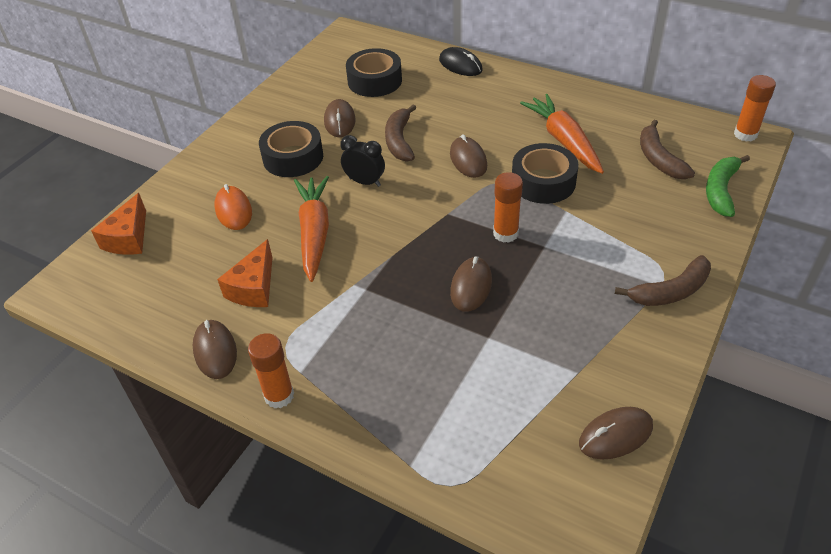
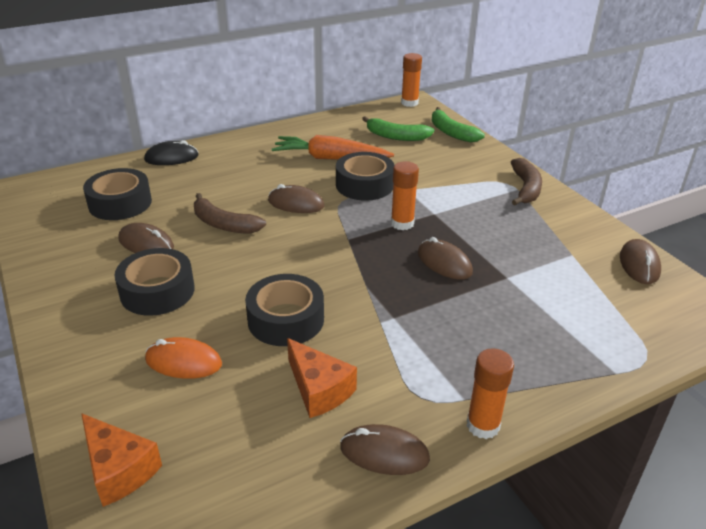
camera: 60 degrees left, 10 degrees down
(314, 233) = (286, 319): orange carrot -> black tape
(365, 182) = (253, 263): black clock -> none
(659, 159) = (396, 136): brown banana -> green banana

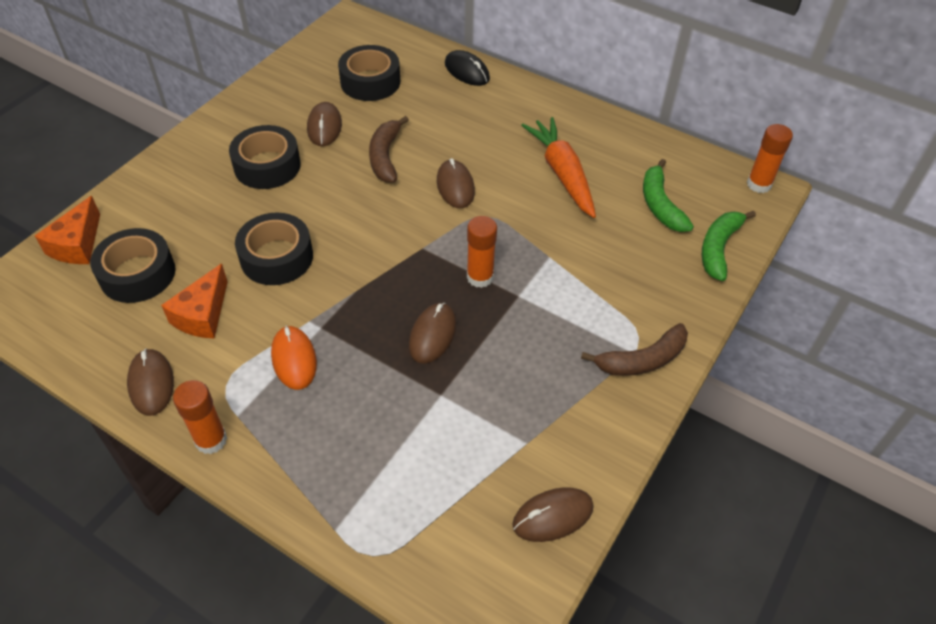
camera: 60 degrees right, 15 degrees up
(183, 362) = (194, 223): orange mouse -> orange mouse (294, 359)
(364, 185) = (531, 220): black tape -> black tape (137, 274)

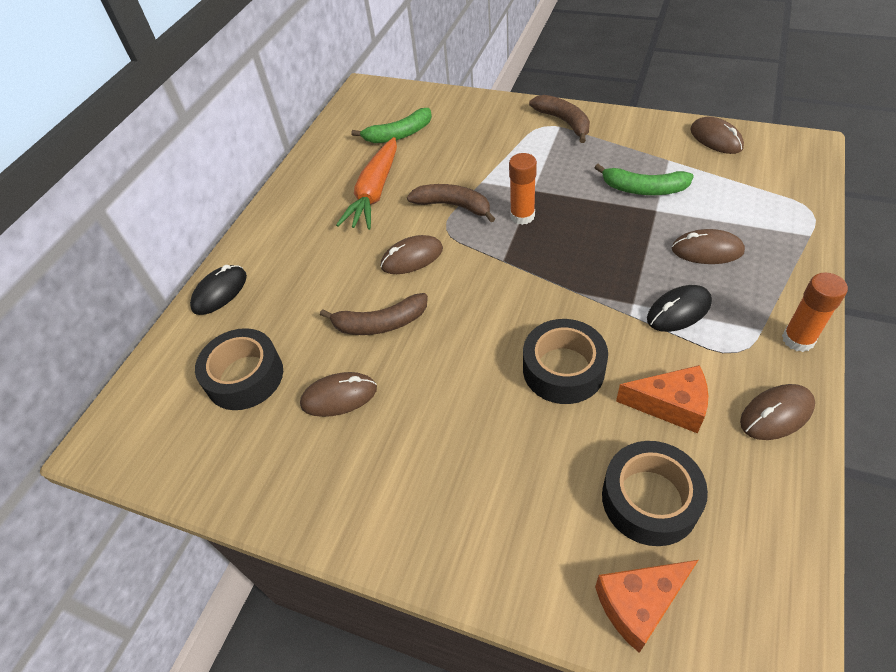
camera: 95 degrees left, 0 degrees up
(77, 245) = (639, 604): orange cheese -> orange cheese turned 150 degrees clockwise
(267, 166) = (423, 432): black tape -> none
(294, 359) = (678, 311): orange mouse -> black mouse
(432, 335) = (600, 229): brown mouse -> brown mouse (707, 250)
(518, 227) = (453, 206): none -> brown banana
(562, 173) = (374, 192): orange carrot -> orange carrot turned 45 degrees counterclockwise
(718, 248) = (438, 103): green banana -> green banana (643, 189)
(759, 184) = (361, 92): orange glue stick -> none

